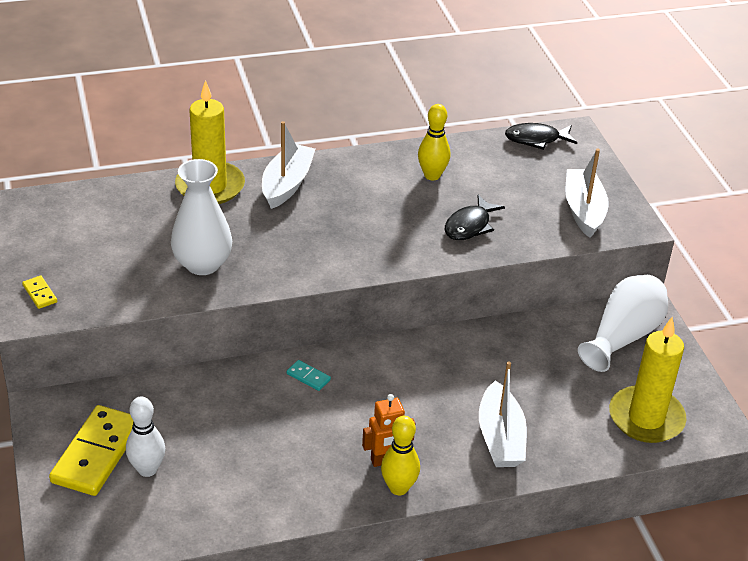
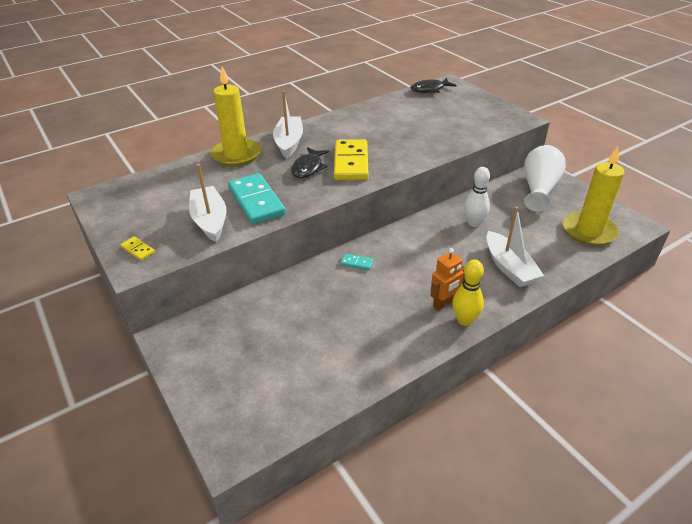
camera: 15 degrees left, 0 degrees up
(96, 453) = (225, 360): yellow domino -> yellow domino (351, 162)
(147, 469) = (271, 361): white bowling pin -> white bowling pin (474, 223)
(202, 264) = (256, 201): white vase -> turquoise domino
(432, 175) = (380, 119): yellow bowling pin -> none
(469, 225) = (423, 140): black fish -> black fish (308, 168)
(583, 210) = (485, 118): white boat -> white boat (210, 220)

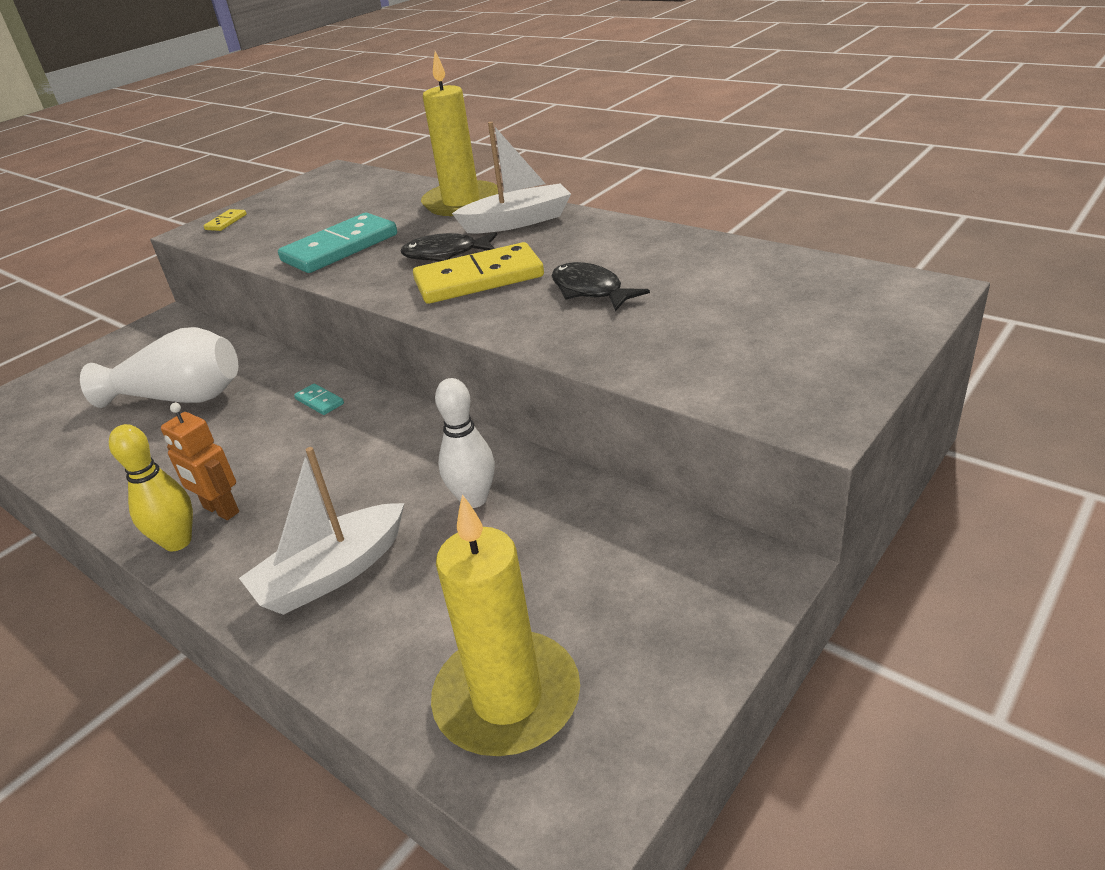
camera: 75 degrees right, 5 degrees down
(210, 220) = (289, 237): white boat -> none
(356, 263) = (319, 401): turquoise domino -> turquoise domino turned 45 degrees counterclockwise
(430, 89) = (856, 277): black fish -> black fish (590, 291)
(539, 189) = (667, 578): white vase -> white vase (180, 398)

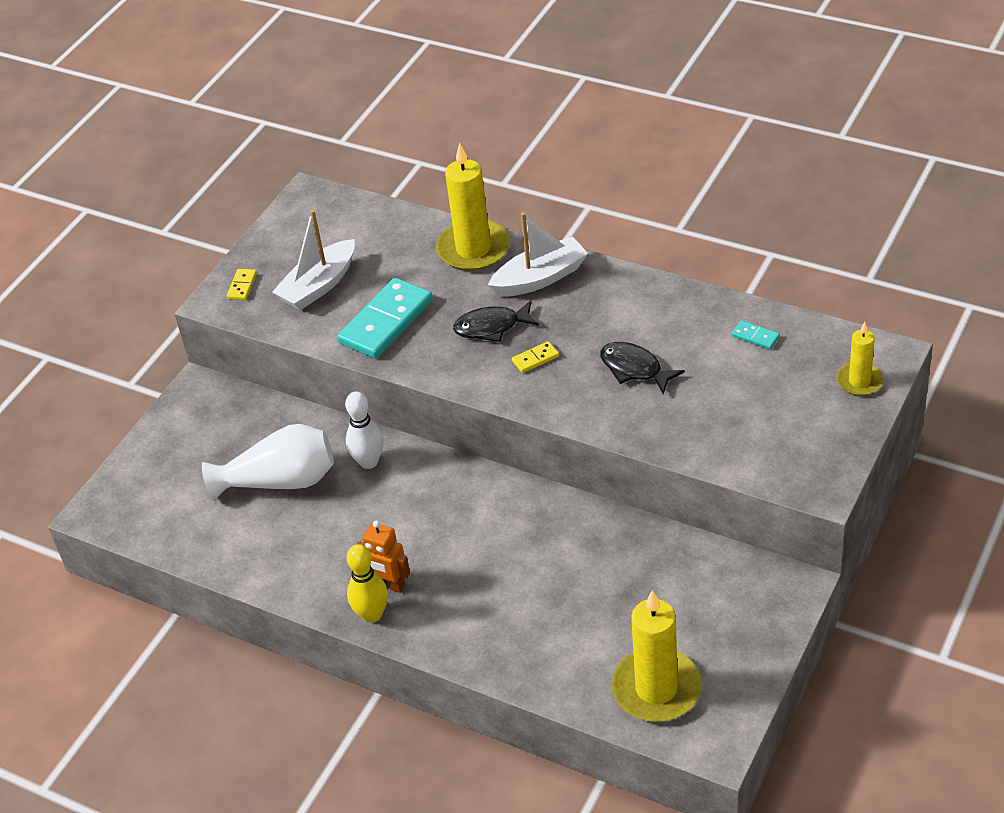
camera: 10 degrees left, 10 degrees up
(319, 401) = (411, 474): turquoise domino -> turquoise domino (755, 337)
(332, 573) = (504, 624): white boat -> white boat (319, 285)
(474, 499) = (582, 554): white bowling pin -> white bowling pin (369, 462)
(479, 279) = (535, 359): yellow domino -> yellow domino, size x0.43
(884, 312) = (859, 381): none -> yellow candle

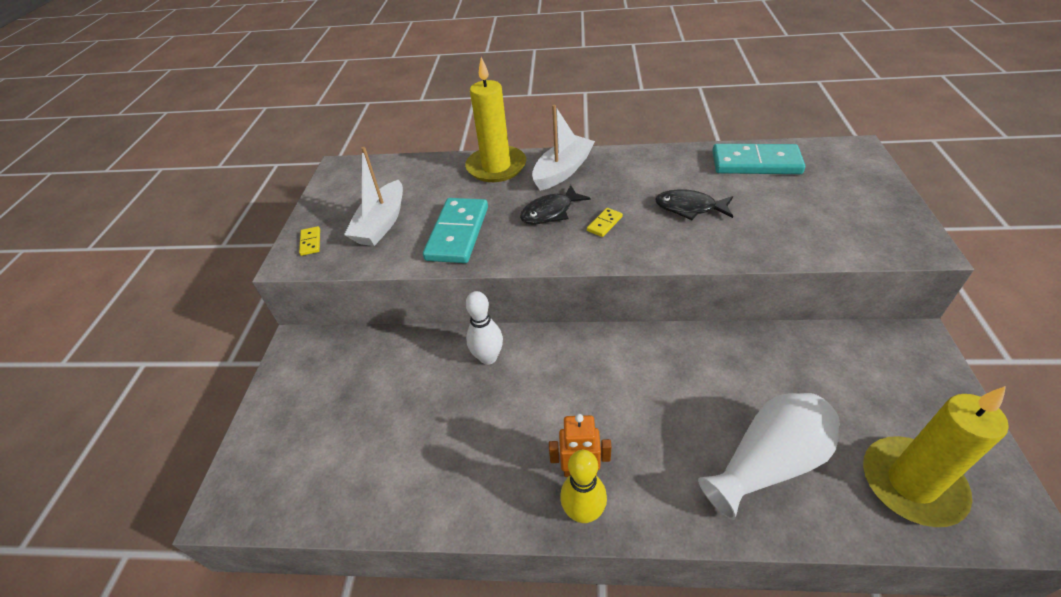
camera: 25 degrees left, 0 degrees up
(280, 481) = (414, 403): white vase -> white vase (768, 463)
(755, 337) = (755, 163): turquoise domino -> turquoise domino, size x2.34
(859, 381) = (859, 169): yellow candle -> none

